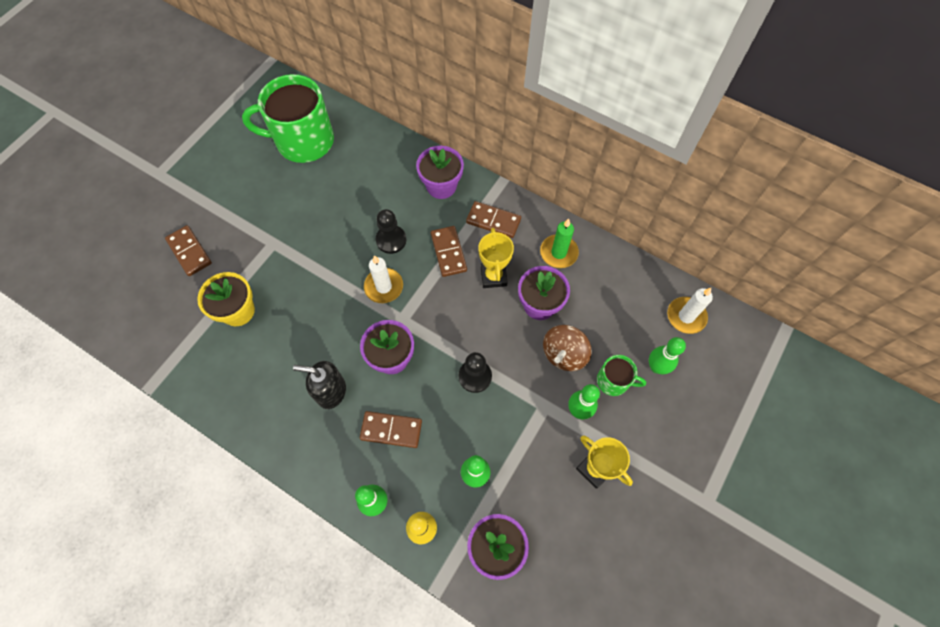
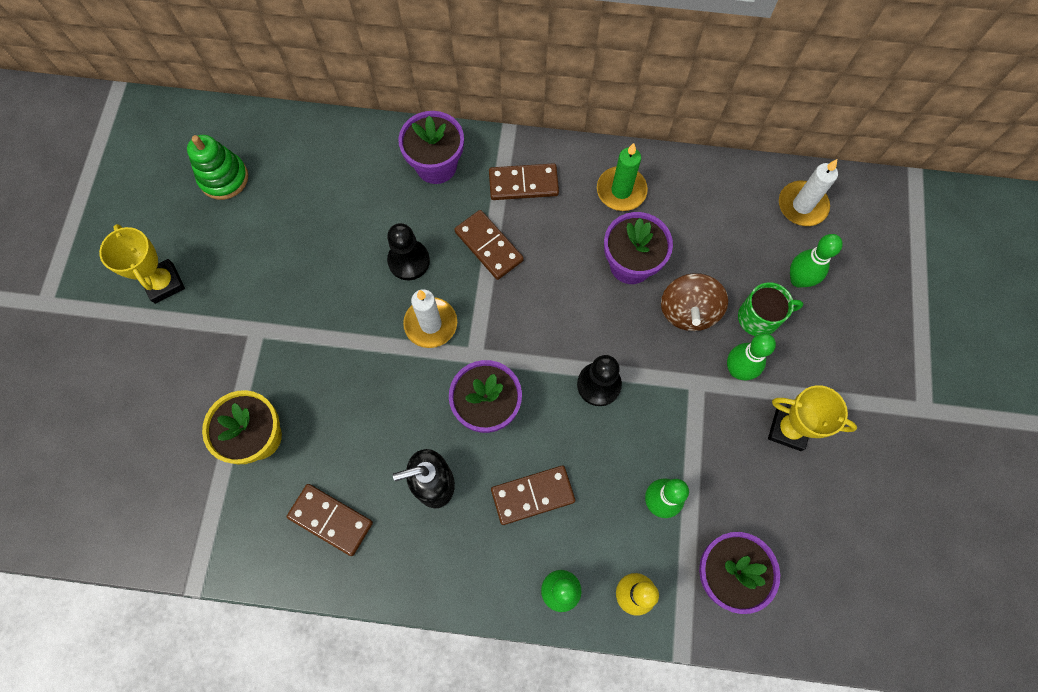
camera: 25 degrees left, 5 degrees up
(189, 252) = (149, 389): brown domino -> brown domino (330, 520)
(303, 141) = (224, 178): green mug -> green stacking toy
(493, 276) = (558, 253): yellow trophy -> yellow trophy (164, 283)

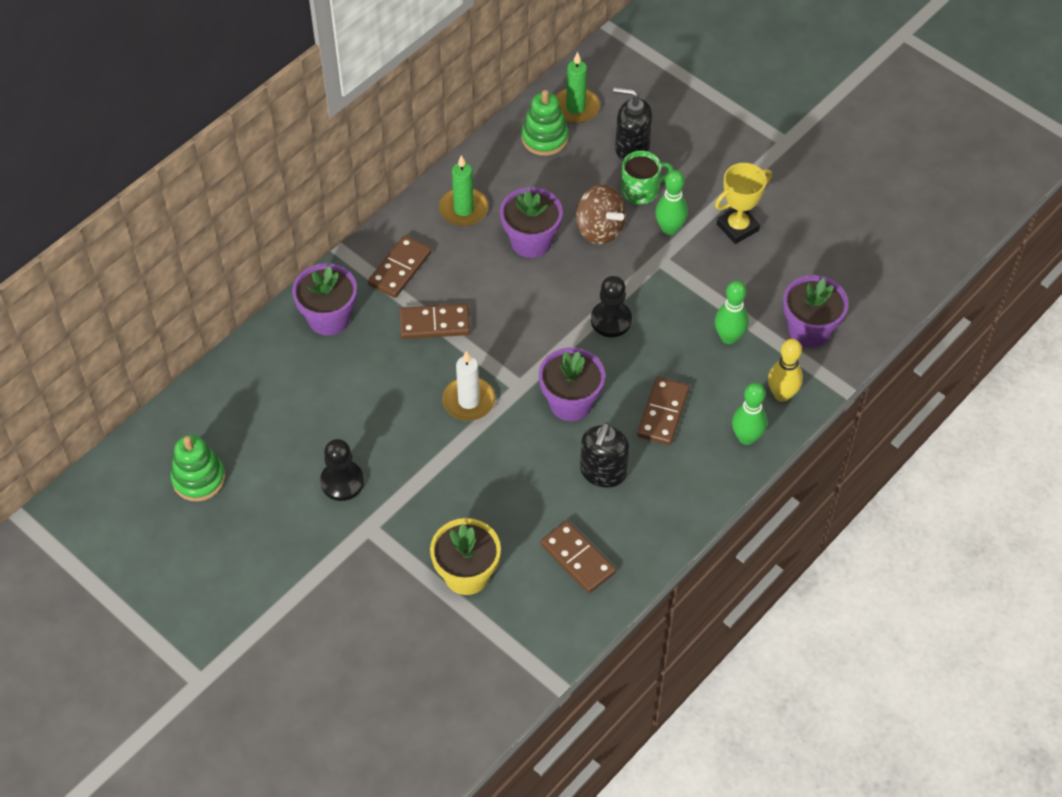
camera: 55 degrees left, 15 degrees down
(164, 283) = (263, 576): yellow trophy -> none
(330, 520) = (577, 558): brown domino -> brown domino turned 75 degrees clockwise
(409, 261) = (400, 385): black pawn -> black pawn (342, 482)
(748, 203) = (544, 138): none -> green stacking toy
(759, 317) = (641, 190): green mug -> green mug turned 45 degrees clockwise
(798, 279) = (631, 148): green bowling pin -> black soap dispenser
(802, 205) = (575, 108): white candle -> green candle

